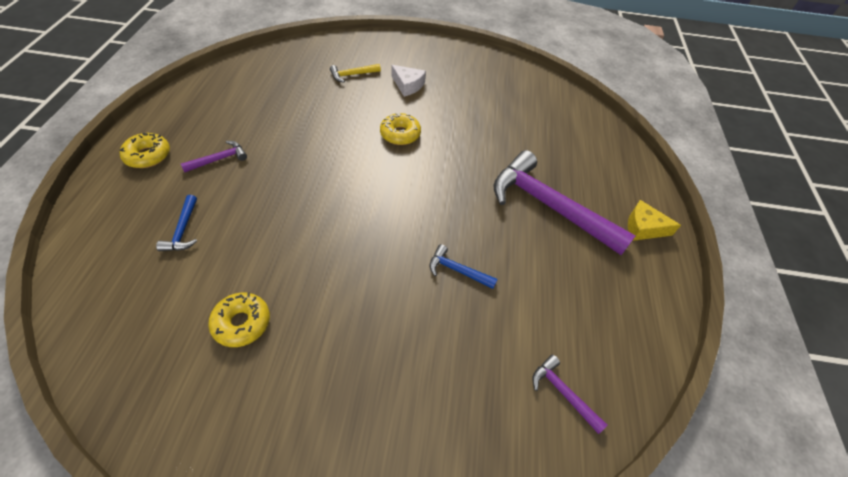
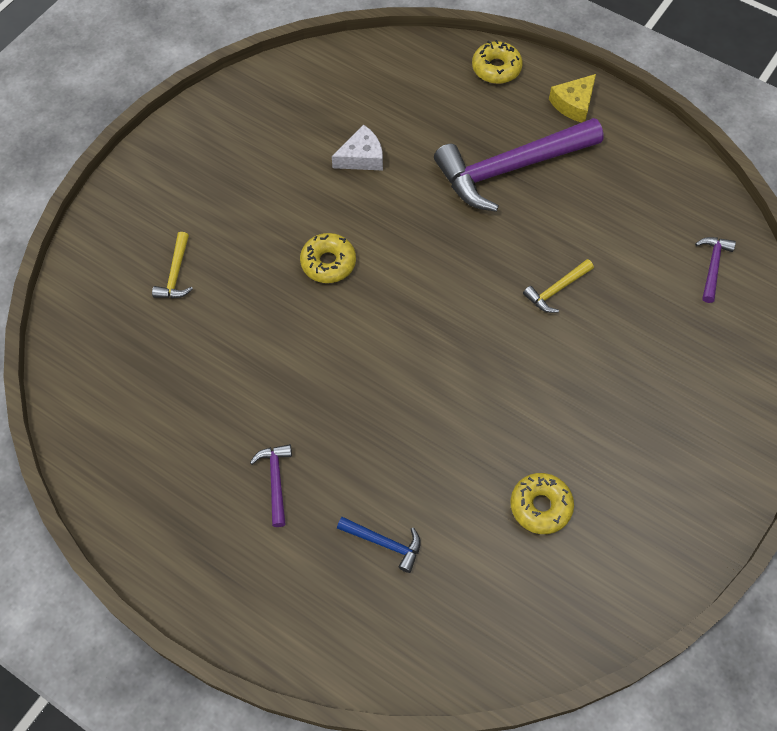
camera: 60 degrees left, 10 degrees up
(148, 156) = (226, 567): yellow donut -> yellow donut (496, 68)
(408, 85) = (235, 217): white cheese -> white cheese (361, 157)
(457, 270) = (556, 290): blue hammer -> yellow hammer
(563, 393) = (712, 266): purple hammer -> purple hammer turned 120 degrees clockwise

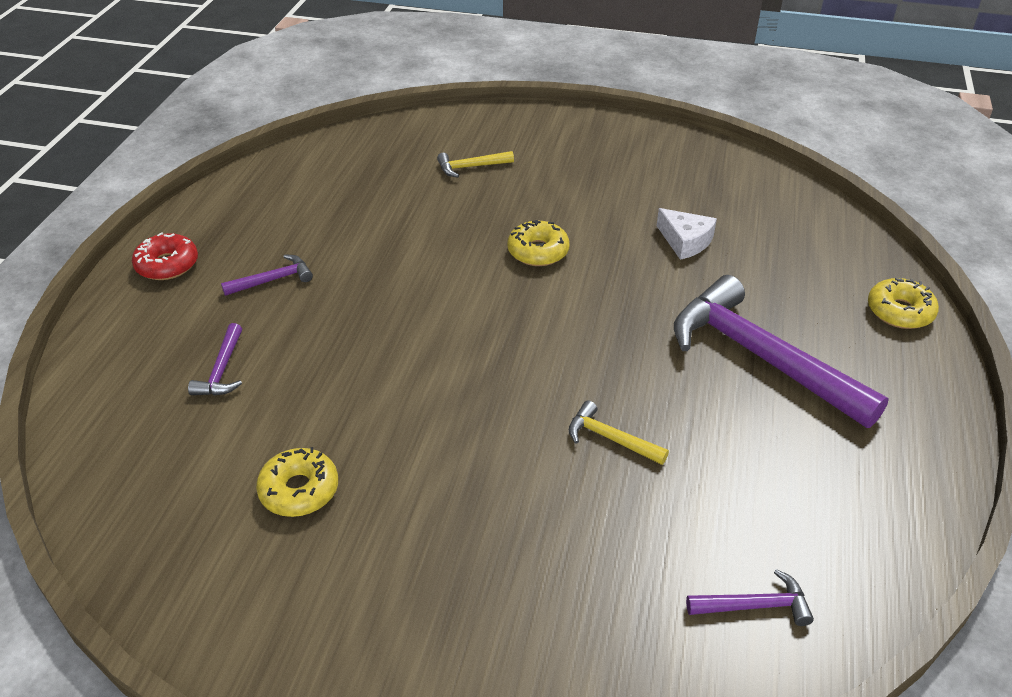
camera: 70 degrees right, 20 degrees down
(209, 573) = (167, 265): none -> red donut
(384, 543) = (222, 370): blue hammer -> purple hammer
(573, 104) = (910, 393): yellow cheese -> none

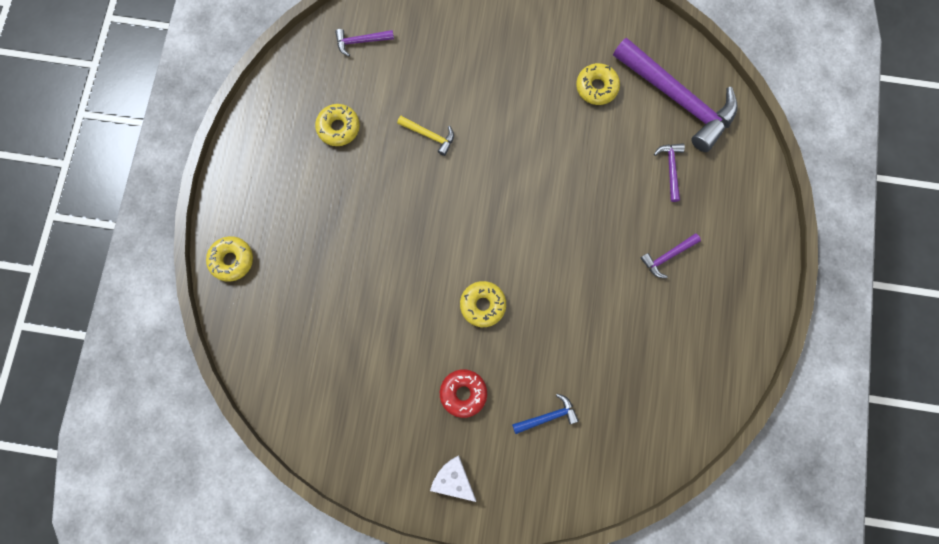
camera: 175 degrees right, 35 degrees up
(167, 265) = (749, 266): red donut -> red donut (463, 393)
(471, 167) = (548, 416): yellow hammer -> blue hammer
(685, 241) = (372, 327): white cheese -> white cheese (453, 479)
(761, 357) = (333, 208): purple hammer -> purple hammer (677, 99)
(773, 460) = (338, 128): none -> yellow donut

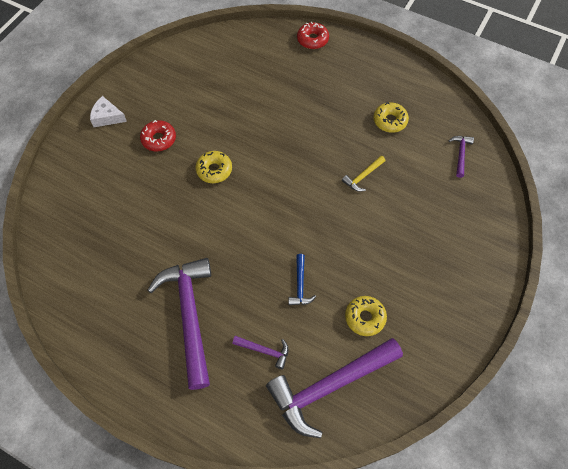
camera: 110 degrees right, 15 degrees down
(232, 260) = (312, 40): yellow donut -> red donut
(453, 479) = (107, 117): white cheese -> white cheese turned 135 degrees counterclockwise
(548, 416) = (115, 184): blue hammer -> blue hammer (300, 285)
(667, 256) = (189, 315): purple hammer -> purple hammer, size x2.33

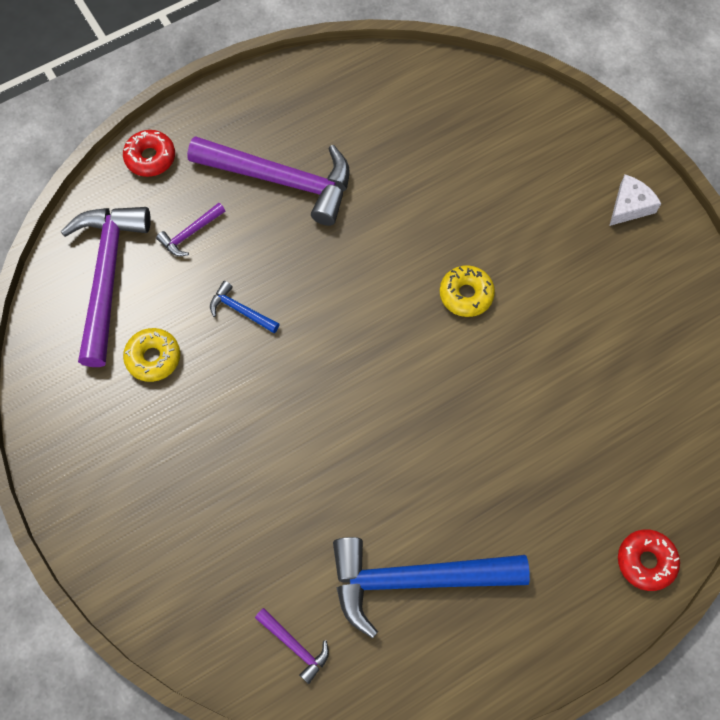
camera: 120 degrees right, 5 degrees up
(159, 139) = (556, 251): red donut -> red donut (150, 158)
(363, 176) = (343, 477): yellow hammer -> none
(390, 121) = (415, 579): yellow donut -> blue hammer

